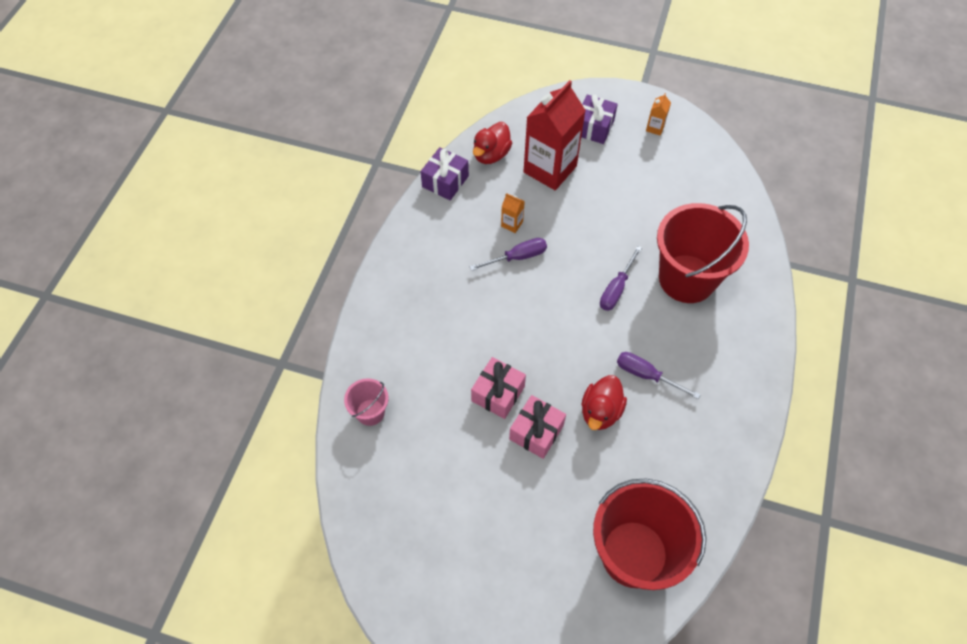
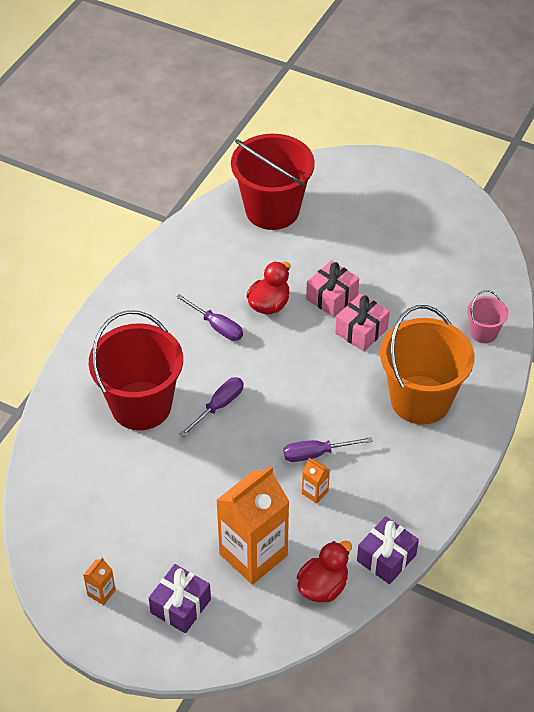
camera: 170 degrees left, 10 degrees down
(430, 324) = (420, 400): none -> orange bucket
(550, 169) = (253, 555): red carton -> orange carton

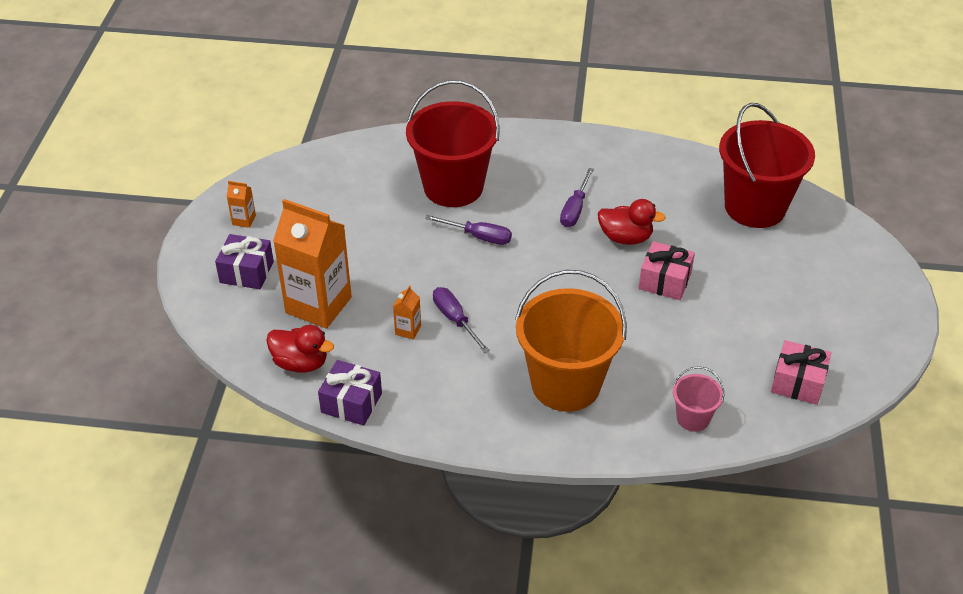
camera: 70 degrees right, 5 degrees down
(361, 331) = (633, 315): pink gift -> pink gift (797, 383)

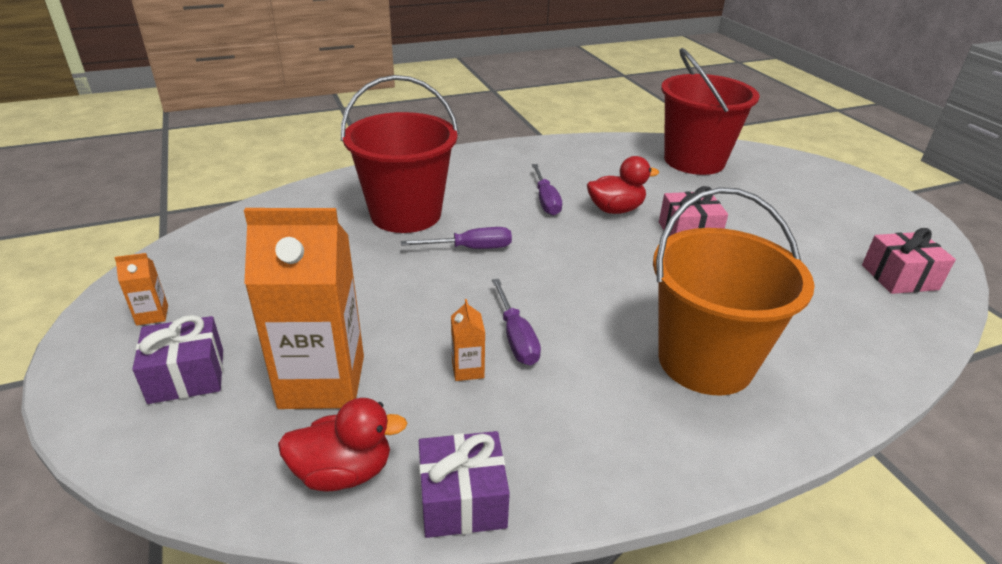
camera: 30 degrees left, 10 degrees down
(455, 319) = (516, 337): purple screwdriver -> purple screwdriver turned 135 degrees counterclockwise
(693, 418) = (862, 345): pink bucket -> none

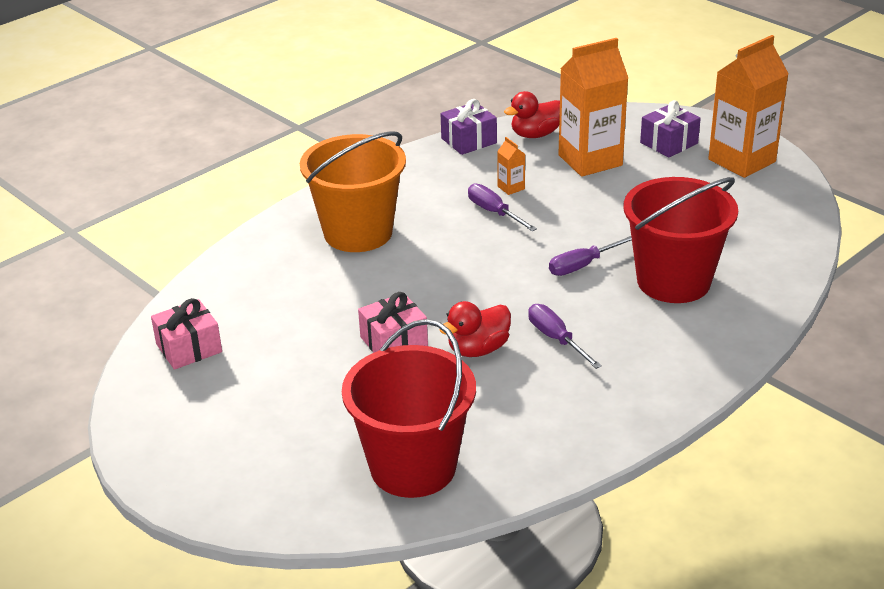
camera: 160 degrees right, 0 degrees up
(152, 315) = (742, 160): orange carton -> orange carton, size x2.45

